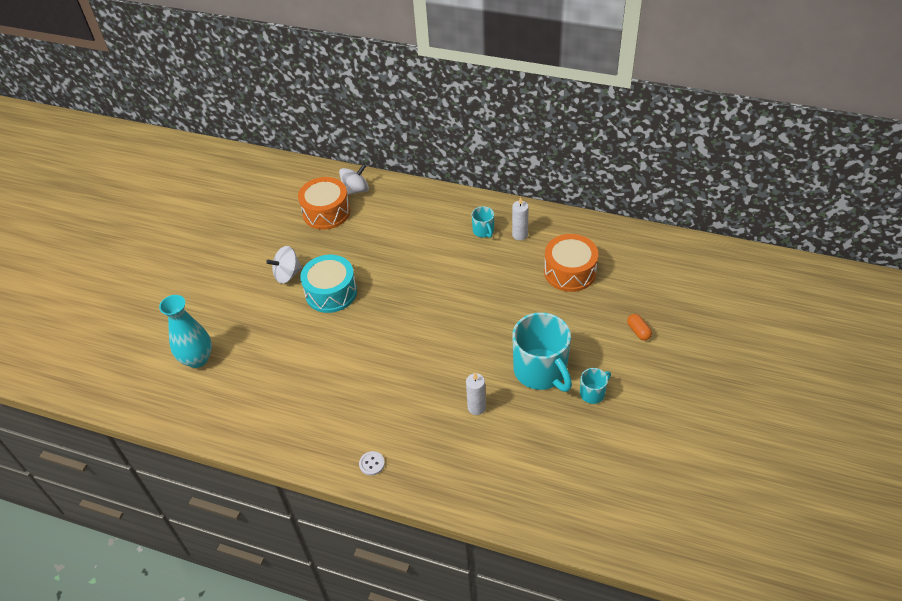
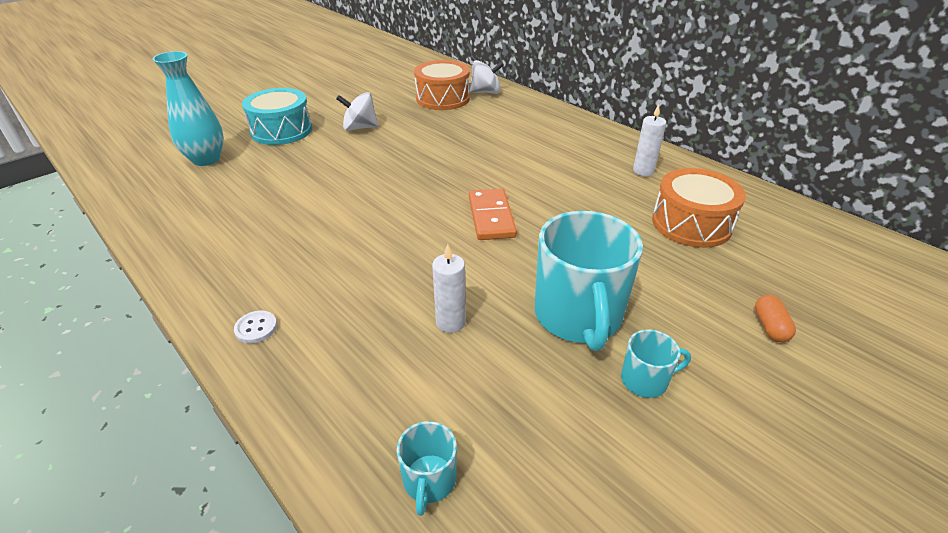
camera: 25 degrees right, 10 degrees down
(331, 292) = (386, 153): turquoise drum -> turquoise drum (281, 130)
(447, 320) = (491, 217): none -> orange domino
(483, 231) = (599, 156): turquoise mug -> turquoise mug (429, 480)

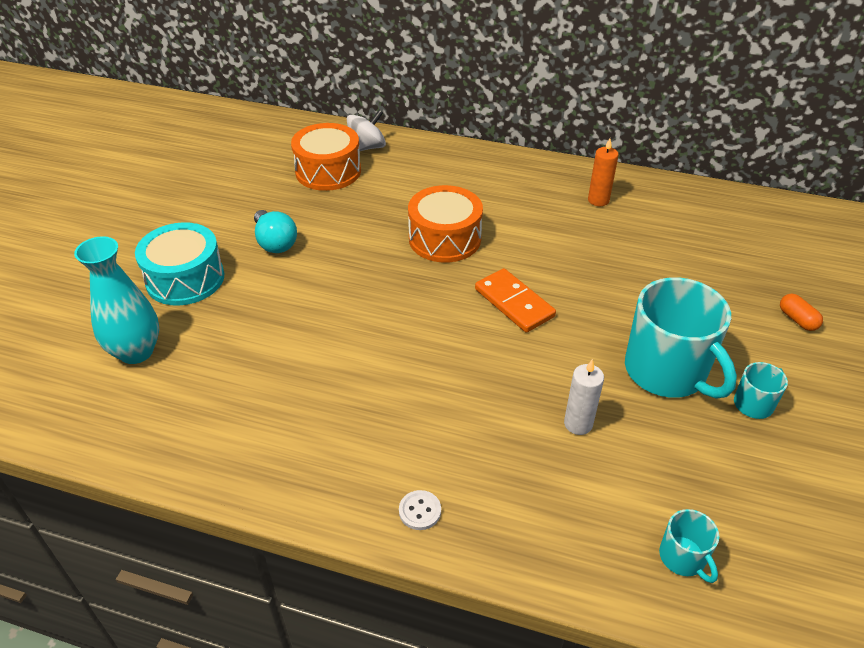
camera: 30 degrees left, 5 degrees up
(360, 128) = (275, 243): white spinning top -> turquoise light bulb
(643, 171) = (598, 200): white candle -> orange candle
(691, 224) = (678, 244): orange drum -> orange drum (444, 238)

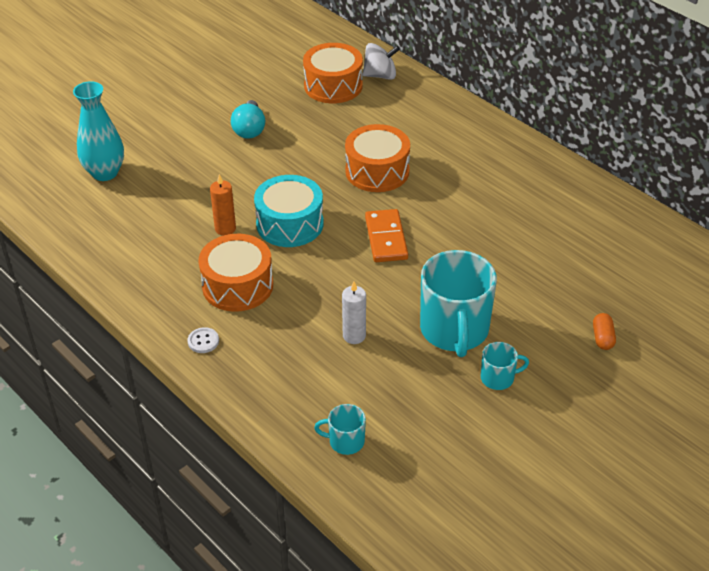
camera: 30 degrees right, 0 degrees up
(185, 279) = (169, 134): turquoise drum -> turquoise drum (290, 224)
(403, 422) = (237, 285): none -> orange drum
(598, 200) = (533, 185): orange candle -> orange candle (225, 229)
(683, 558) = (345, 441): turquoise mug -> turquoise mug turned 90 degrees clockwise

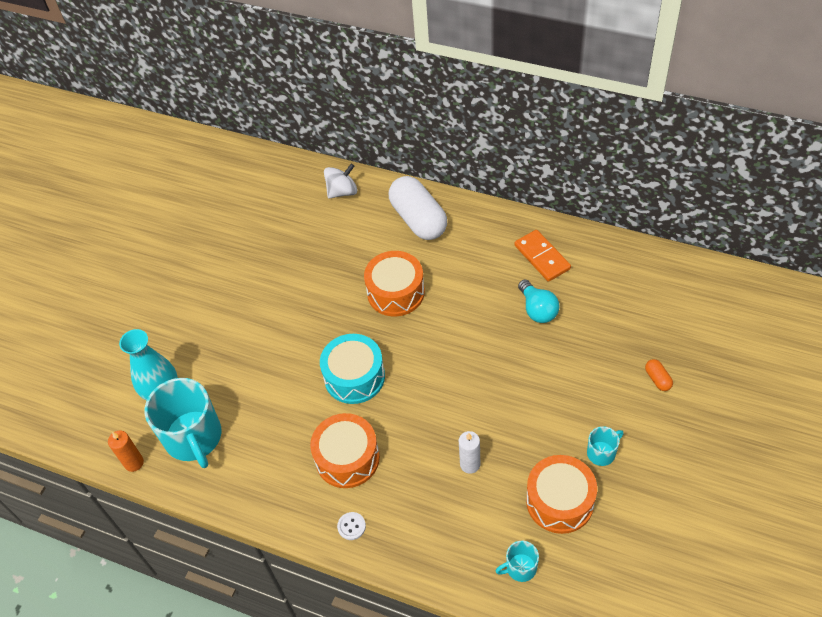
camera: 20 degrees left, 10 degrees up
(225, 229) = (303, 405): orange candle -> orange candle (134, 463)
(249, 129) = (263, 293): turquoise light bulb -> turquoise light bulb (537, 309)
(333, 86) = (308, 218): orange drum -> orange drum (559, 501)
(386, 238) = (441, 357): orange domino -> orange domino (542, 257)
(440, 121) = (418, 219): none -> white capsule
(454, 330) = (544, 423): turquoise mug -> turquoise mug (194, 438)

